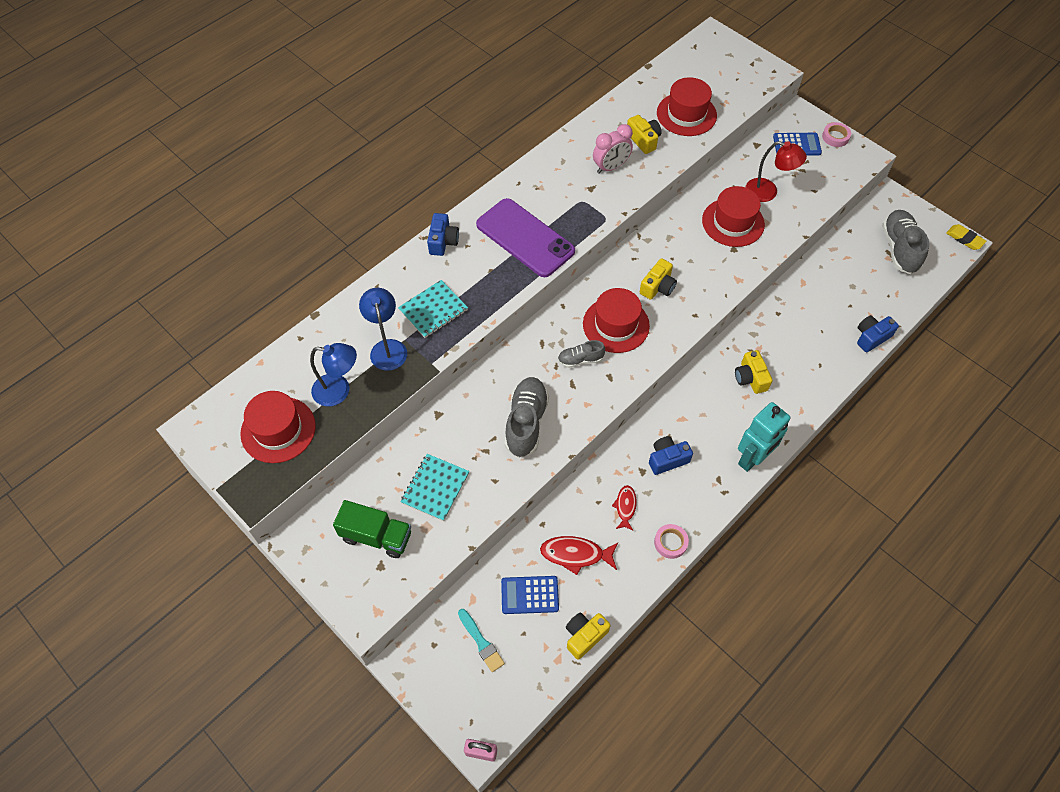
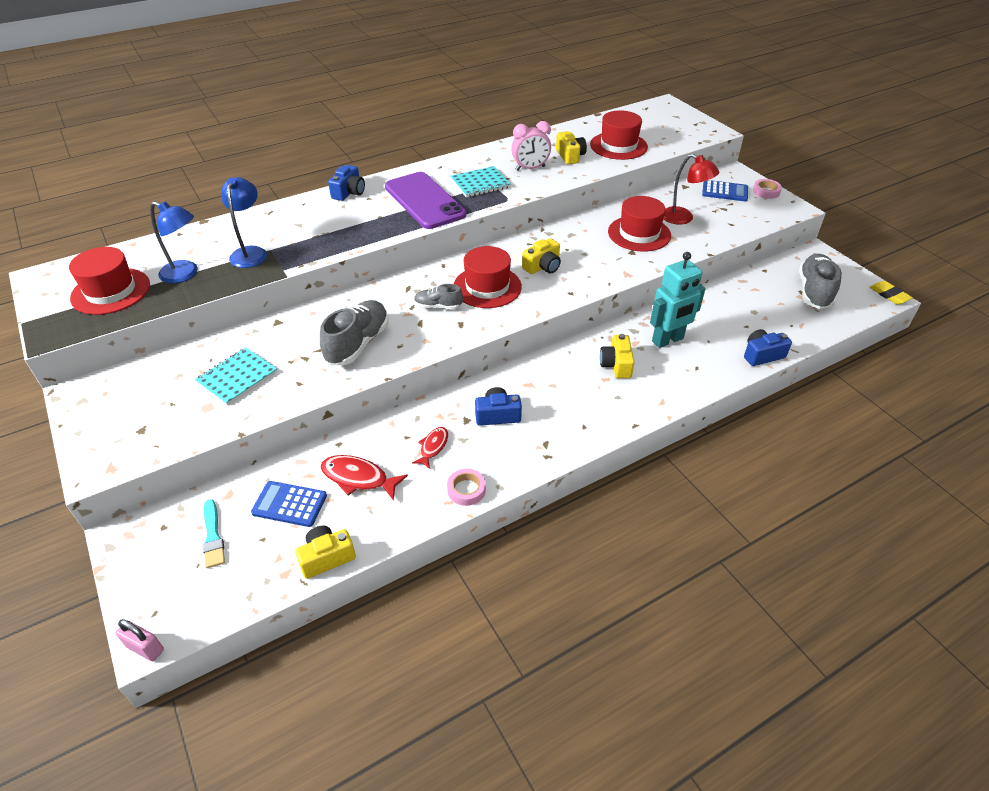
camera: 15 degrees right, 15 degrees down
(376, 536) = (155, 404): green truck -> none
(433, 310) = (310, 234): turquoise notebook -> turquoise notebook (480, 183)
(752, 458) = (591, 433): turquoise robot -> turquoise robot (668, 340)

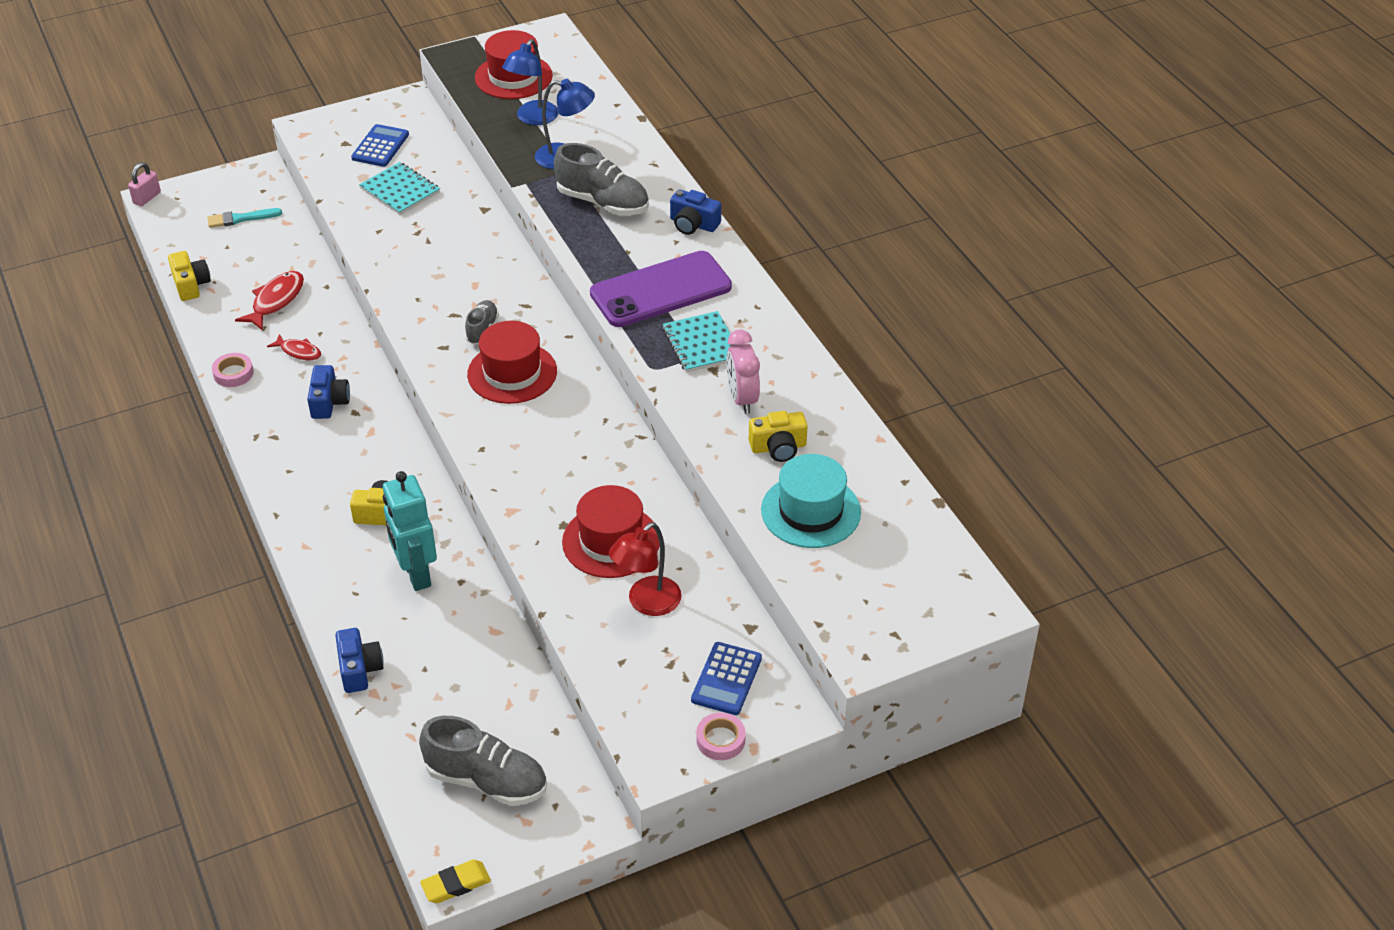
camera: 95 degrees right, 0 degrees up
(289, 504) = (260, 259): blue calculator -> blue calculator (380, 146)
(357, 344) = (430, 268): grey shoe -> grey shoe (603, 202)
(543, 266) = (546, 428): yellow camera -> none
(618, 146) = (810, 511): red hat -> turquoise hat

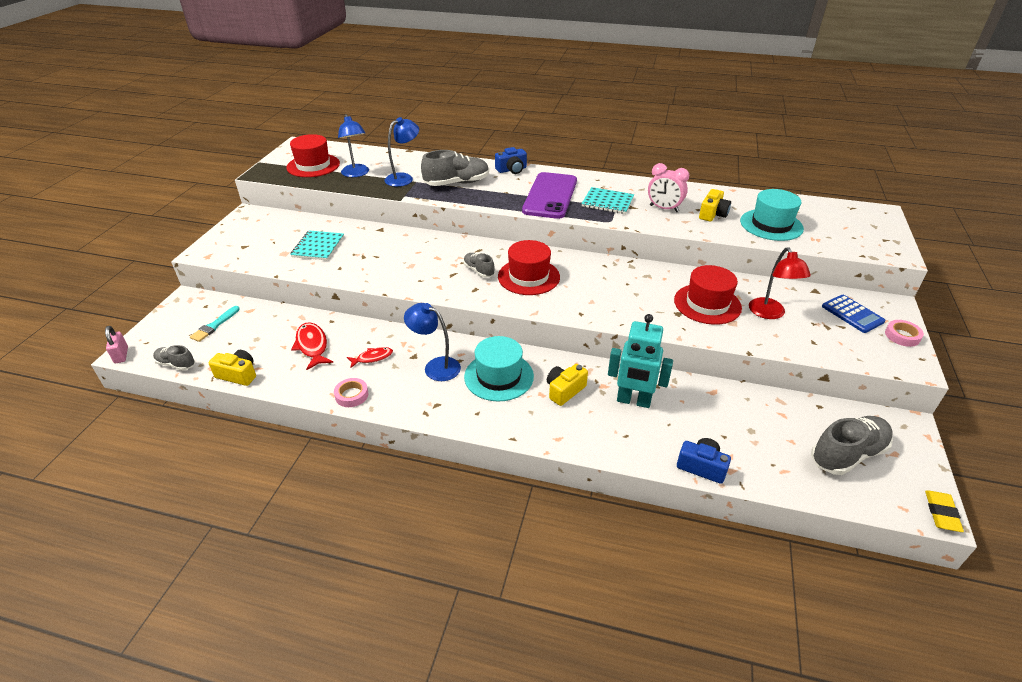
camera: 50 degrees left, 5 degrees down
(167, 238) = (176, 364): none -> grey shoe
(329, 402) = (435, 366): blue camera -> blue lamp
(358, 455) = (499, 376): none -> turquoise hat
(380, 146) = (269, 237): blue calculator -> none
(400, 190) = (318, 247): turquoise notebook -> turquoise notebook turned 75 degrees counterclockwise

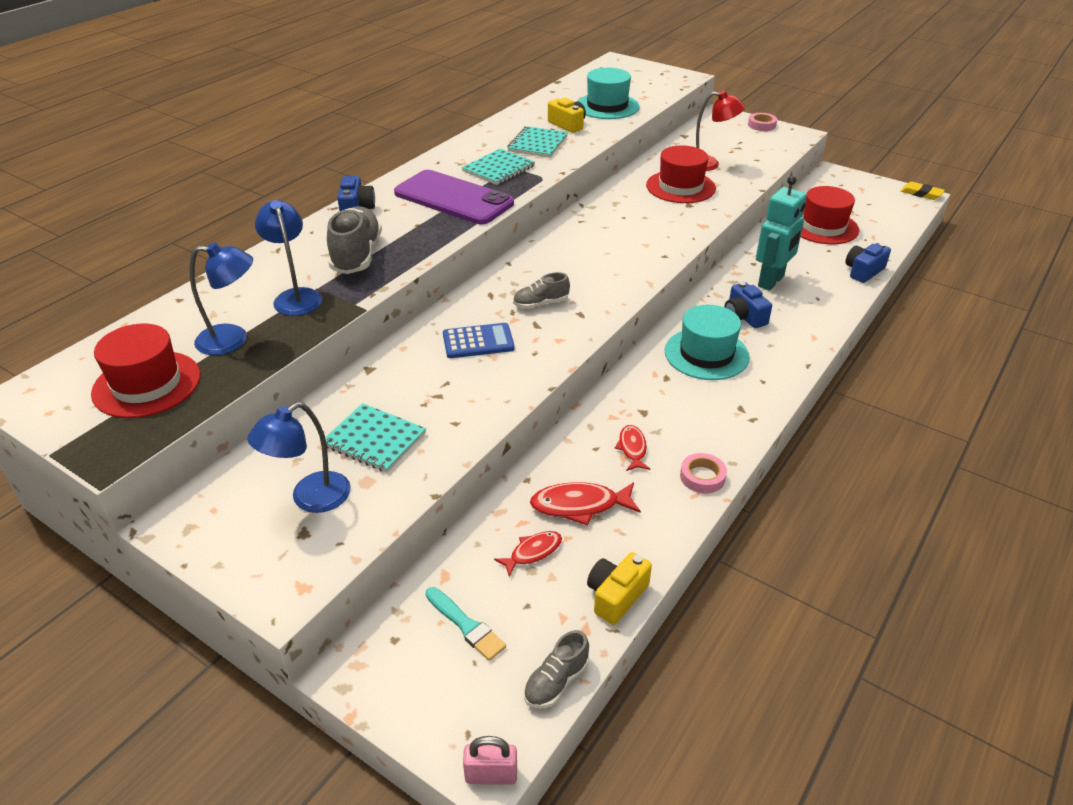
camera: 70 degrees left, 0 degrees up
(270, 336) = (533, 552): none -> red fish
(435, 366) = (671, 397): blue lamp -> blue lamp (310, 498)
(528, 277) = (575, 272): red hat -> red hat (823, 227)
(564, 390) = (744, 316): yellow camera -> blue camera
(664, 208) = (538, 144): pink clock -> turquoise notebook
(847, 454) = (859, 206): grey shoe -> none
(852, 314) = (725, 133): blue calculator -> blue calculator (478, 341)

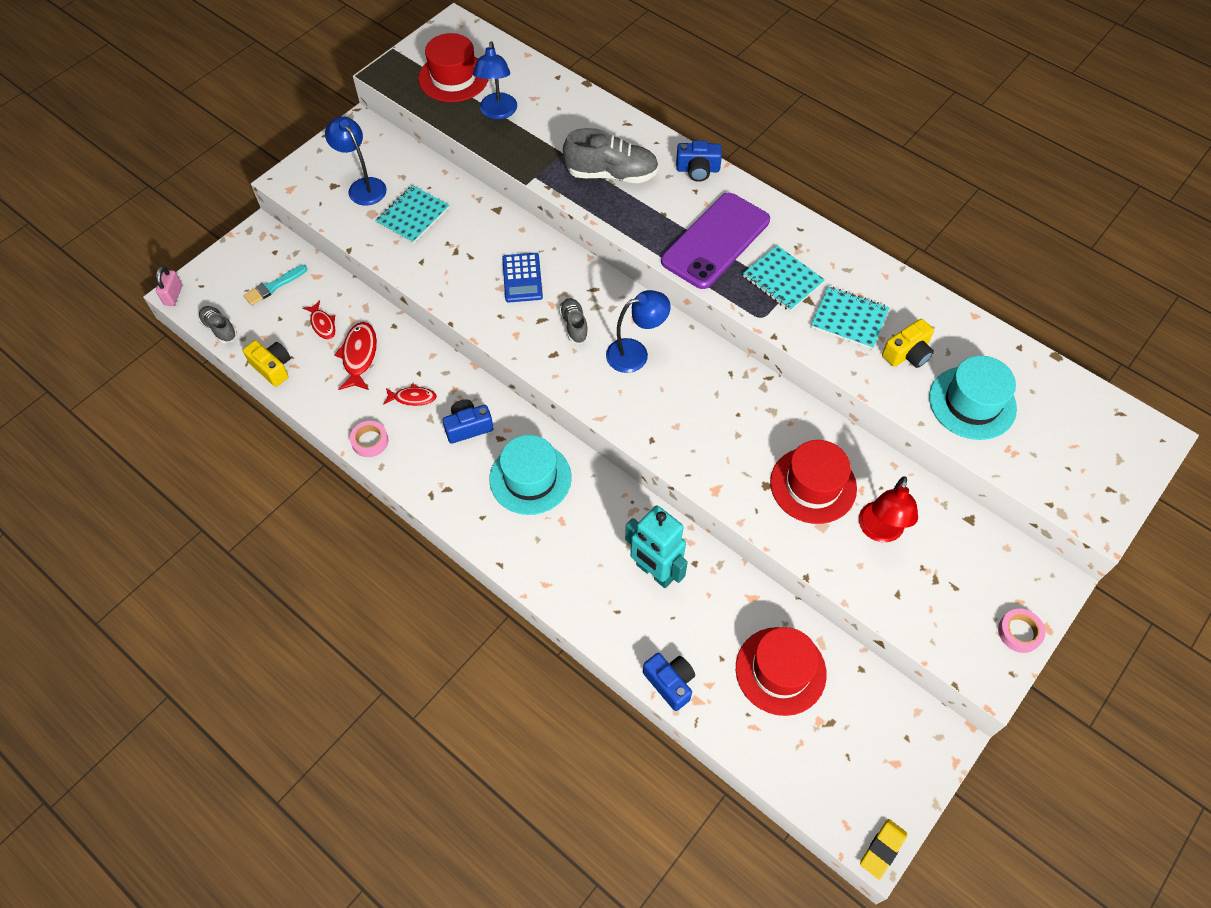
camera: 95 degrees right, 20 degrees up
(296, 296) = (551, 141): blue lamp -> blue lamp (636, 353)
(744, 316) = (589, 526): blue camera -> blue camera (468, 427)

